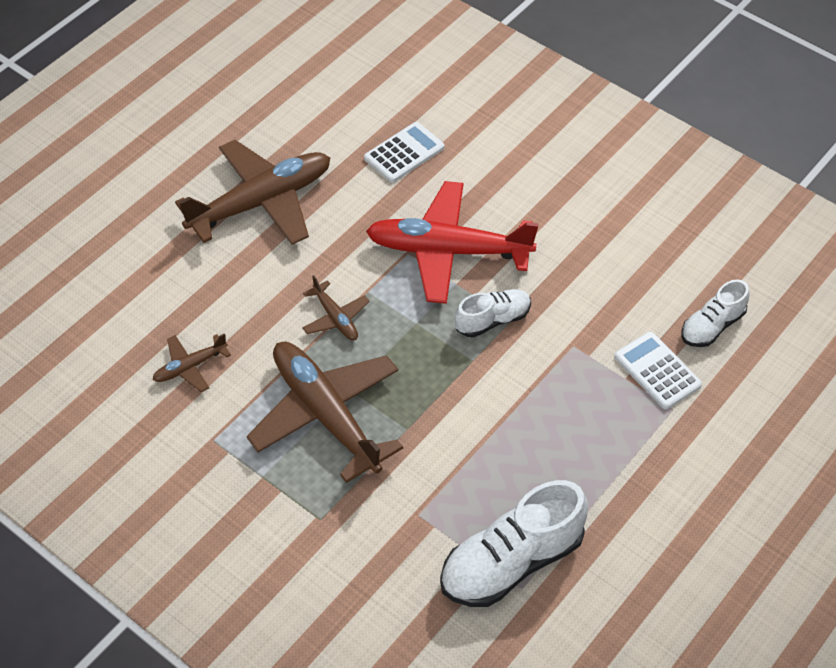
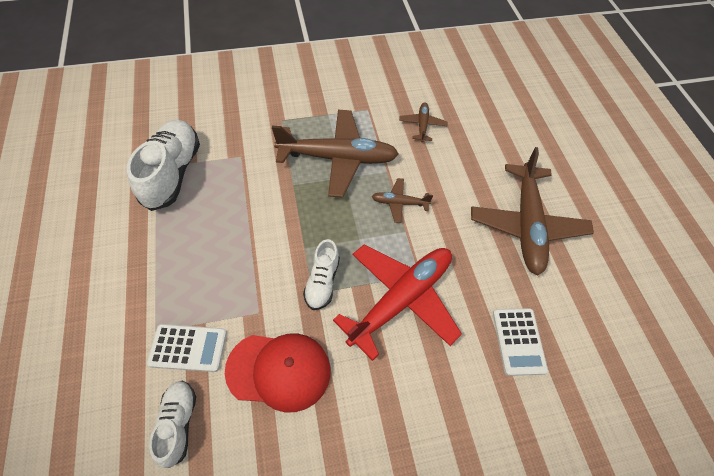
camera: 125 degrees right, 5 degrees up
(602, 292) = (279, 371): none -> red cap

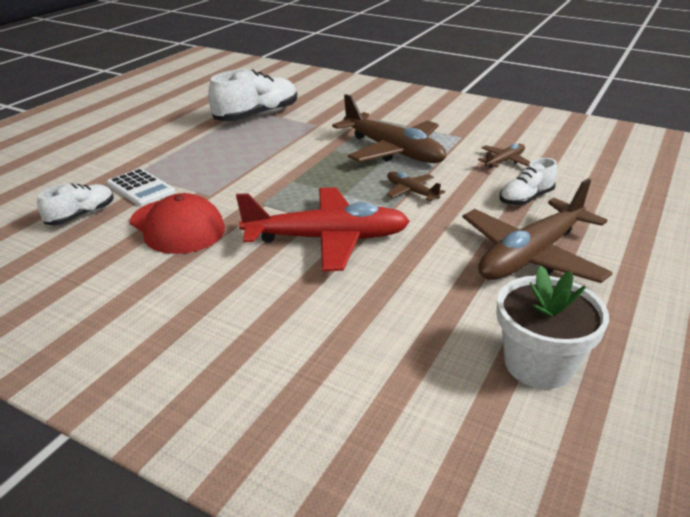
camera: 45 degrees right, 25 degrees down
(322, 282) = (278, 202): white shoe -> white shoe (526, 198)
(518, 341) = (402, 317): white calculator -> none
(612, 323) = (538, 364): none -> white flower pot

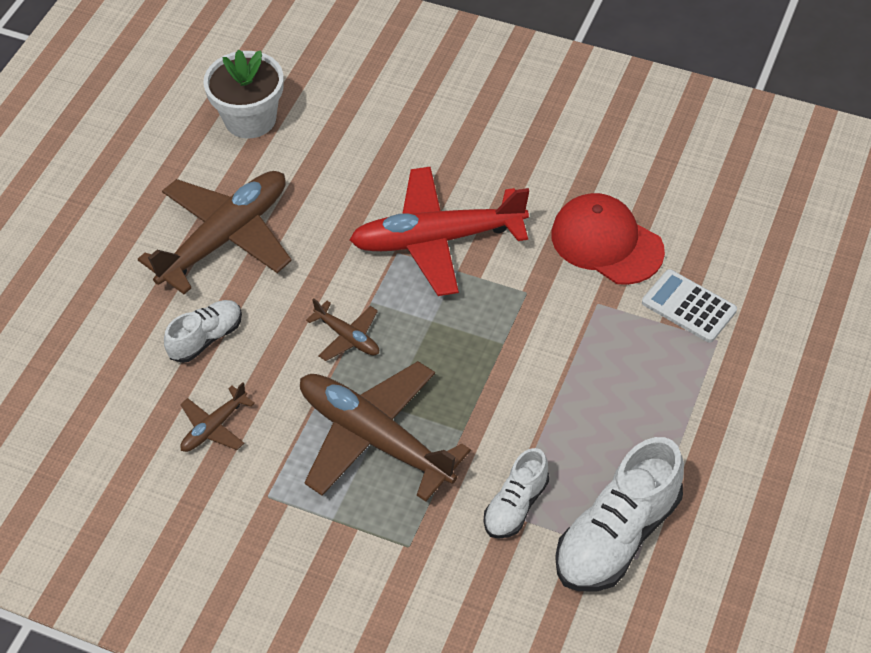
camera: 175 degrees right, 20 degrees up
(81, 215) = (725, 248): white shoe -> white shoe (516, 505)

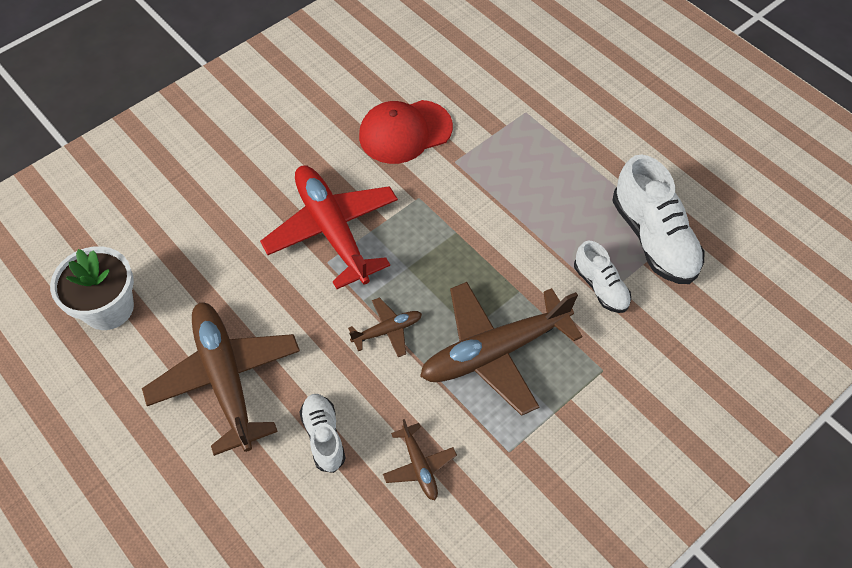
camera: 65 degrees left, 5 degrees up
(437, 239) = (332, 230): red plane -> red plane turned 135 degrees clockwise
(688, 306) = (489, 113): white calculator -> none

